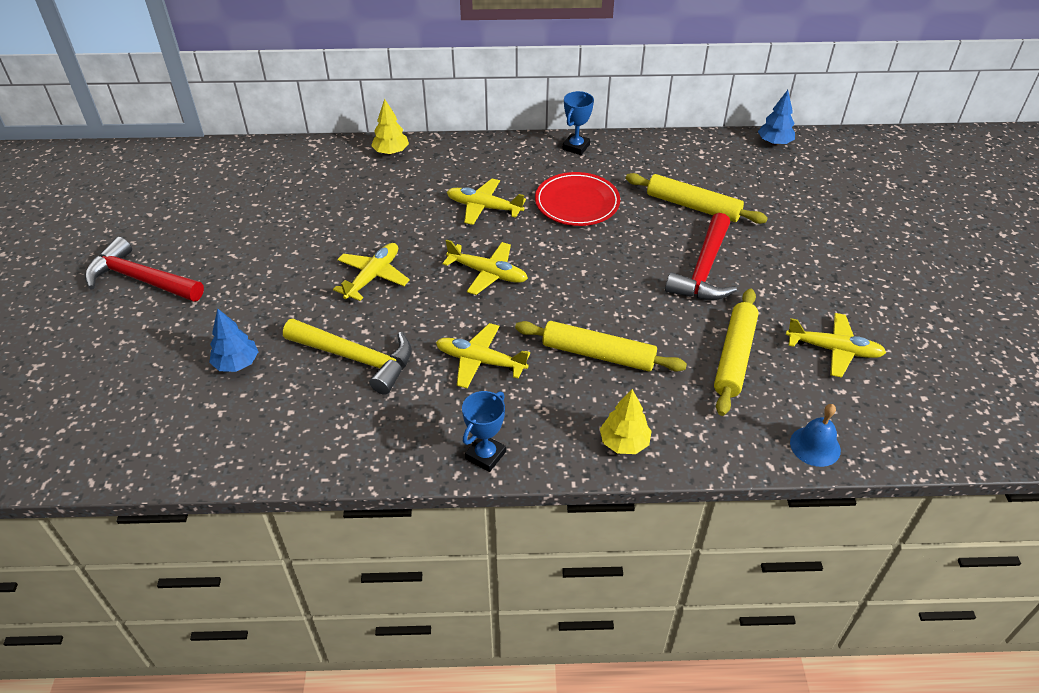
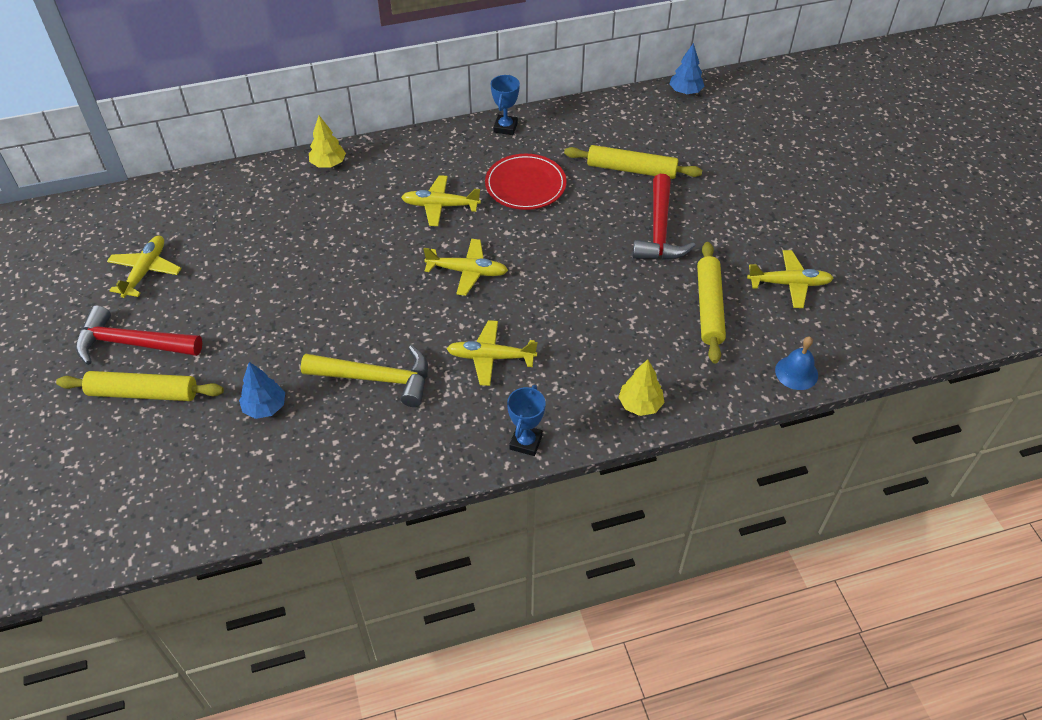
camera: 15 degrees left, 5 degrees up
(373, 277) = (361, 296): yellow plane -> yellow plane (145, 271)
(598, 354) = (592, 329): yellow rolling pin -> yellow rolling pin (143, 393)

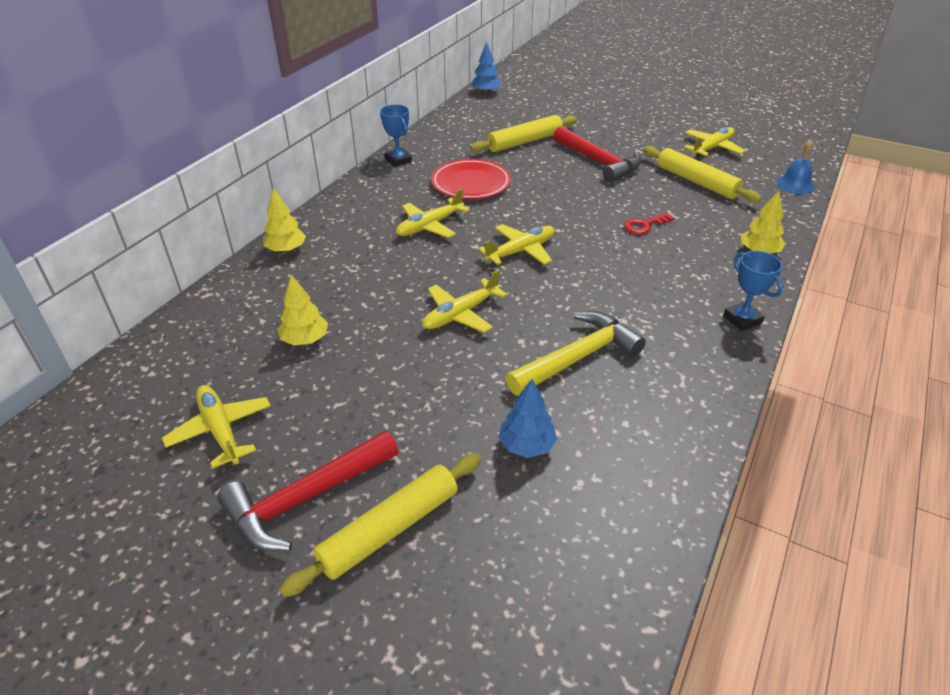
camera: 45 degrees left, 10 degrees down
(252, 243) = (305, 340): none -> yellow tree
(491, 357) = (629, 288): yellow plane -> yellow plane (461, 314)
(591, 315) = (644, 225): none -> red key

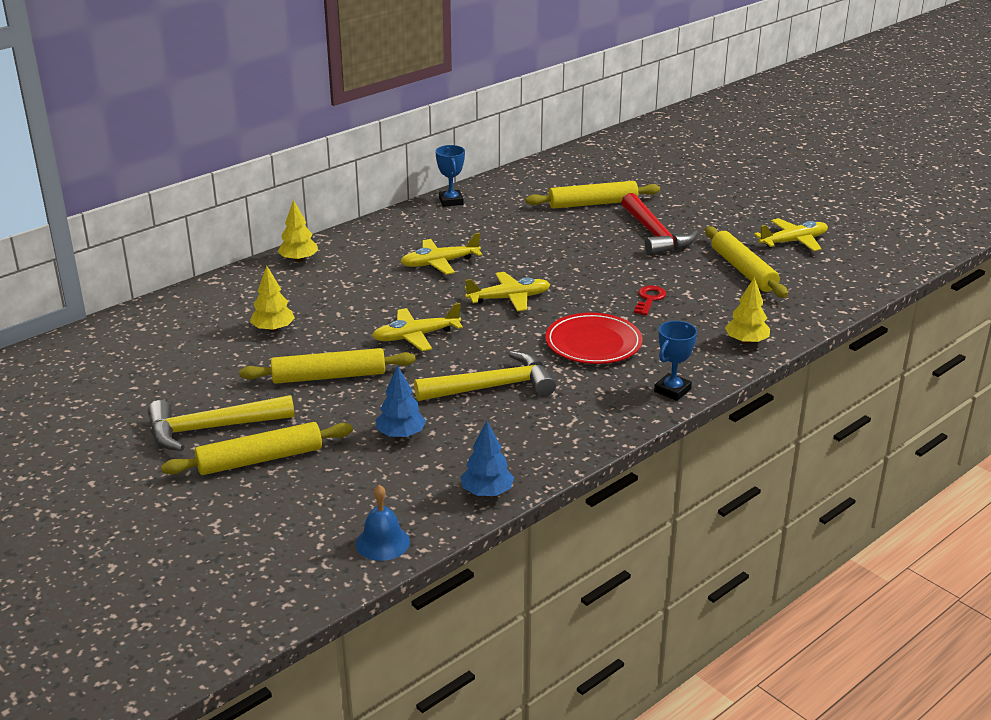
camera: 20 degrees right, 10 degrees down
(221, 430) = (174, 375): yellow plane -> none
(305, 498) = (211, 429): red hammer -> yellow hammer
(401, 386) = (329, 376): none -> yellow rolling pin
(471, 183) = (507, 233): red plate -> red plate (593, 343)
(486, 92) = (591, 148): blue tree -> blue tree (487, 492)
(644, 225) = (649, 299): red key -> red key turned 120 degrees clockwise
(742, 319) = (672, 390): blue trophy -> blue trophy turned 45 degrees clockwise
(795, 184) = (851, 291): blue bell -> blue bell (382, 542)

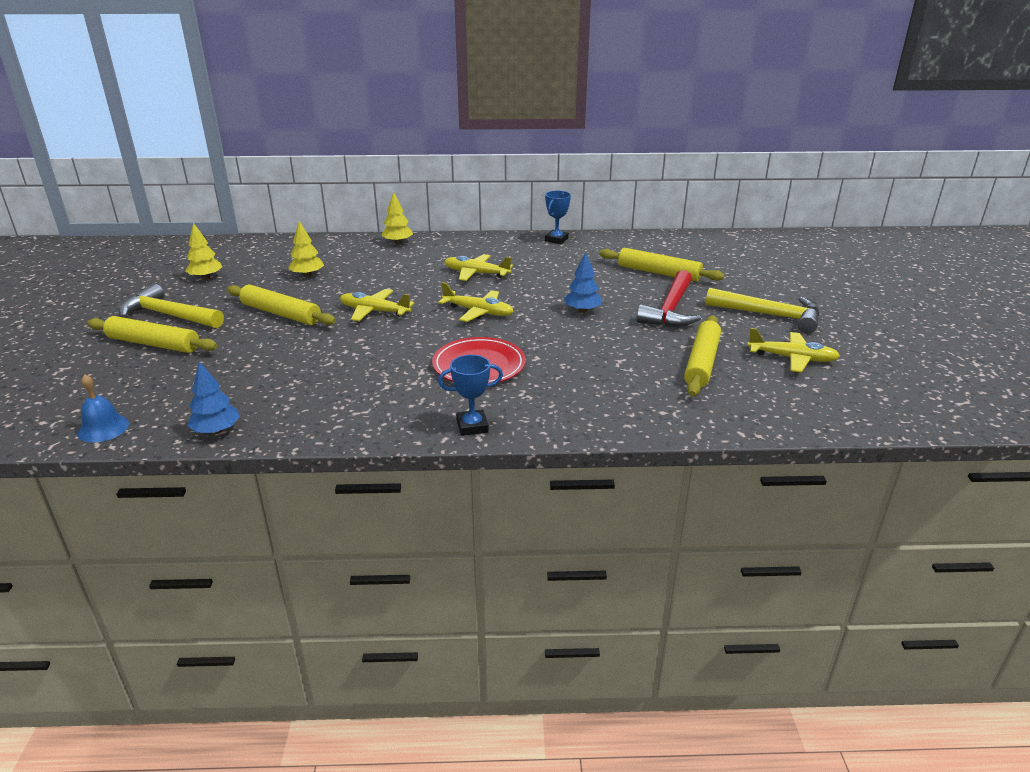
camera: 40 degrees right, 0 degrees up
(401, 435) = (246, 367): blue tree -> blue tree (582, 310)
(493, 387) = (356, 364): yellow hammer -> yellow hammer (770, 315)
(649, 299) = (580, 352): red key -> none
(746, 342) = (602, 418): yellow tree -> yellow tree (206, 277)

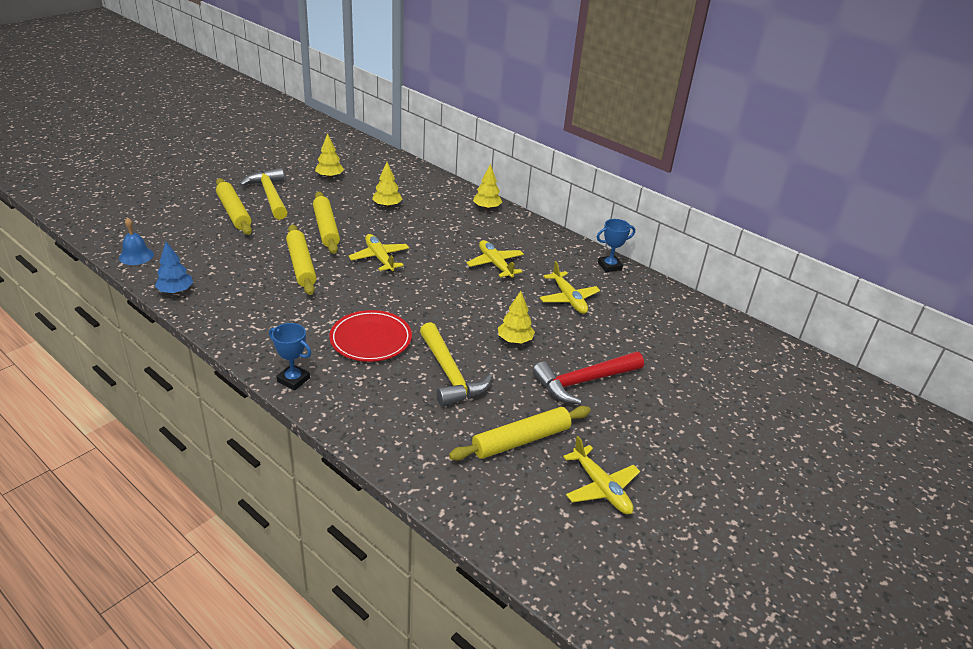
camera: 40 degrees right, 5 degrees up
(478, 312) = (441, 297): yellow plane -> yellow plane (568, 298)
(582, 310) = (515, 340): blue tree -> yellow tree
(659, 273) = (638, 344): yellow rolling pin -> yellow rolling pin (301, 265)
(770, 315) = (660, 440): yellow hammer -> yellow hammer (450, 374)

